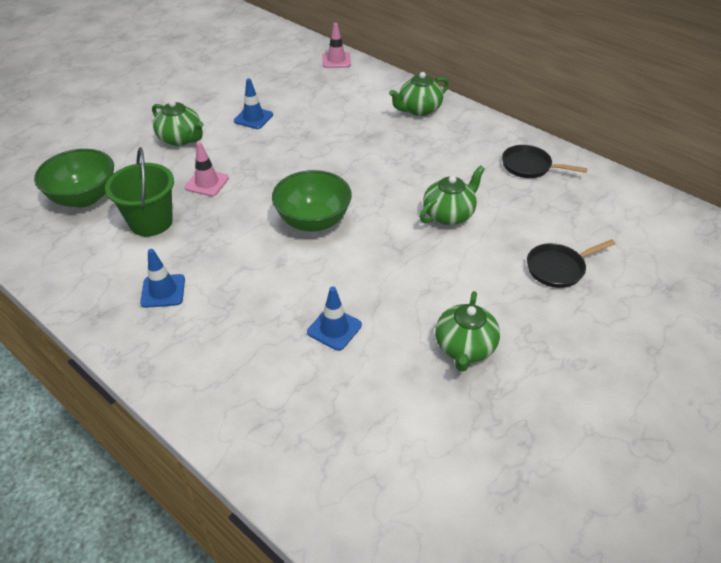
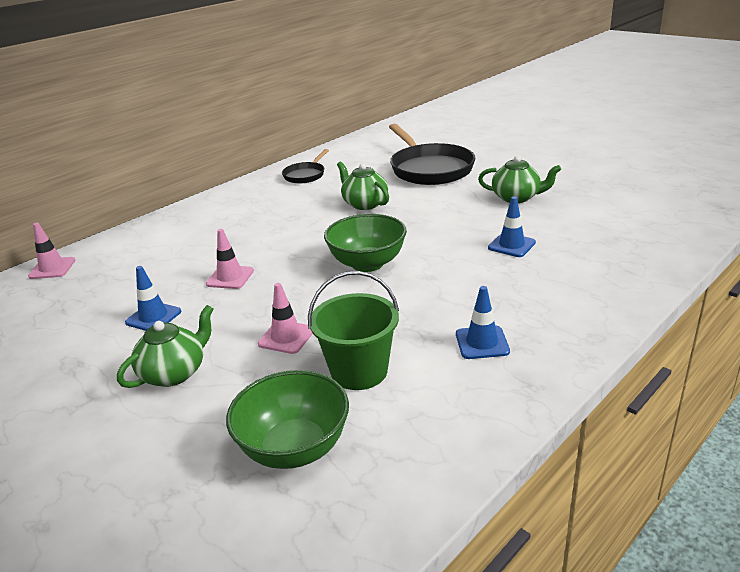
camera: 85 degrees left, 15 degrees down
(304, 144) = (230, 277): none -> pink traffic cone
(418, 109) = (194, 219): green teapot -> none
(558, 268) = (429, 169): black pan -> black pan, size x1.94

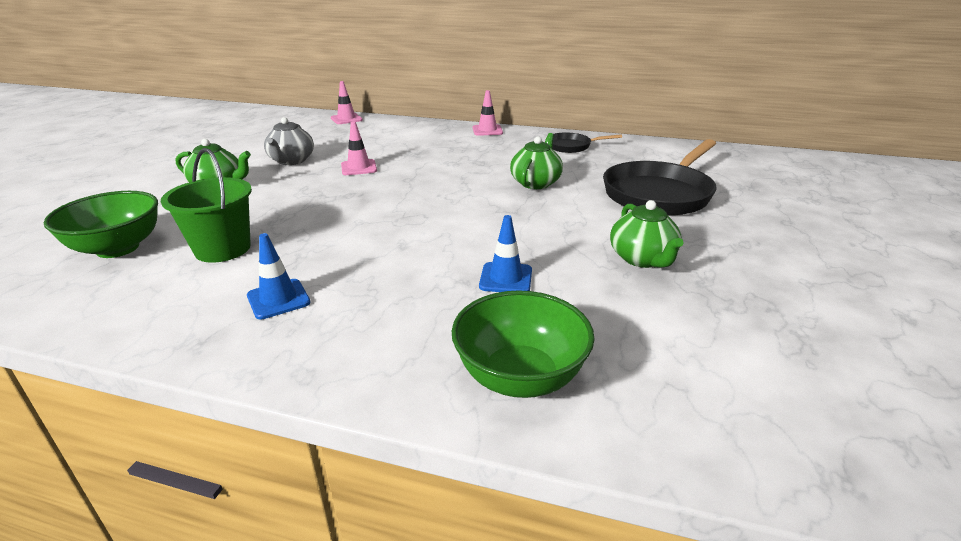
camera: 60 degrees right, 0 degrees up
(153, 317) = (291, 161): blue traffic cone -> grey teapot
(286, 337) = (272, 209): pink traffic cone -> pink traffic cone (487, 130)
(367, 263) = (412, 211): green bowl -> green bowl (520, 377)

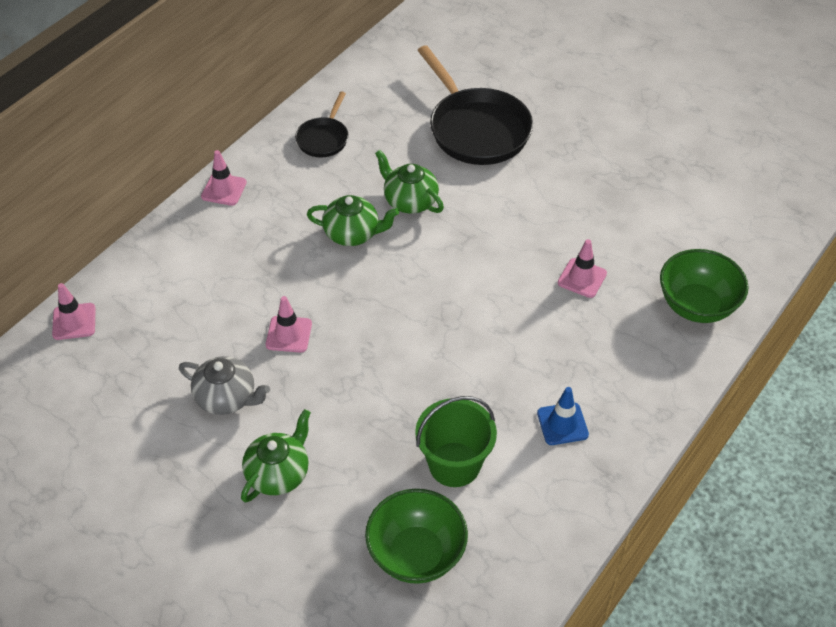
camera: 70 degrees left, 20 degrees up
(506, 278) = (582, 278): blue traffic cone -> pink traffic cone
(642, 259) = (583, 191): green teapot -> green teapot (353, 234)

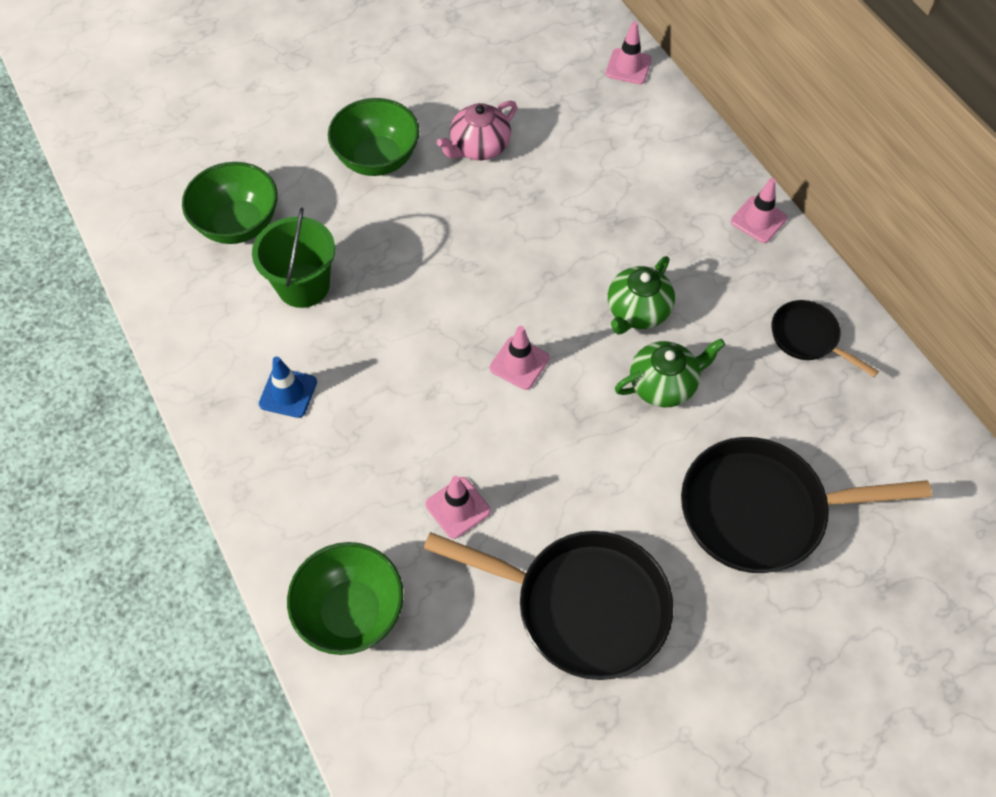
camera: 115 degrees right, 10 degrees up
(227, 398) = (479, 147): grey teapot -> pink teapot
(278, 473) = (377, 159): green teapot -> green bowl
(289, 334) = (527, 213): pink traffic cone -> pink traffic cone (519, 363)
(602, 192) = (582, 606): none -> black pan

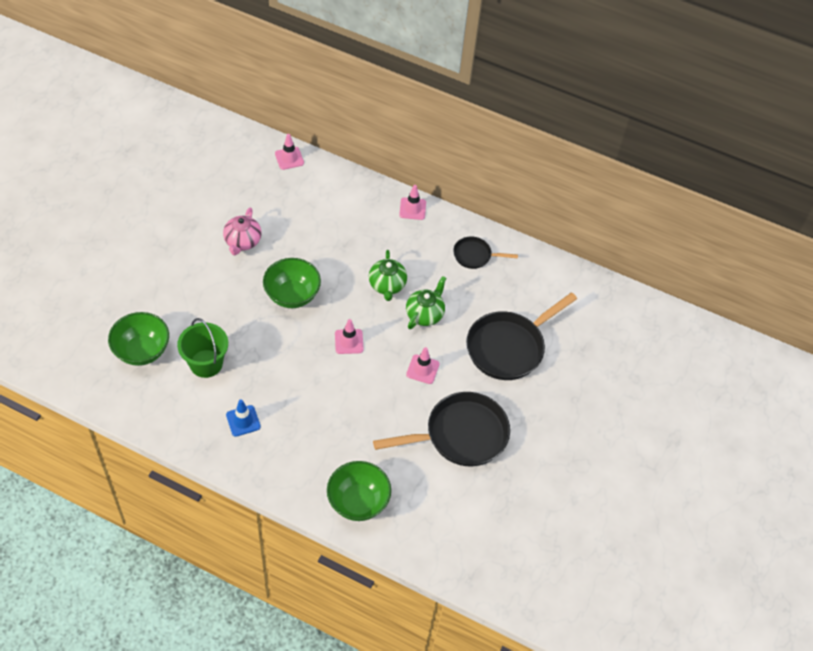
camera: 40 degrees left, 5 degrees down
(377, 159) = (191, 276): green bowl -> green bowl (292, 295)
(458, 508) = (371, 426): pink traffic cone -> pink traffic cone (422, 369)

